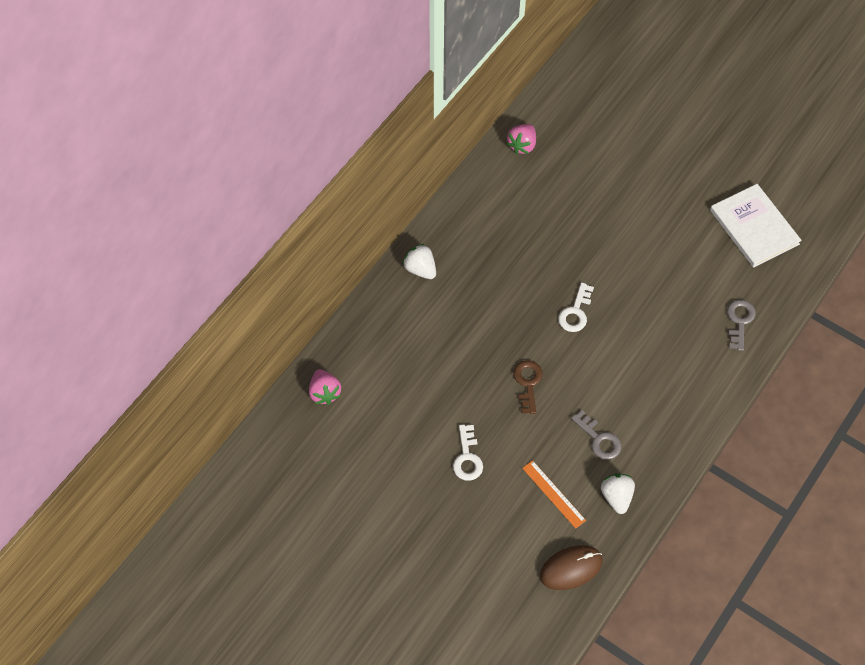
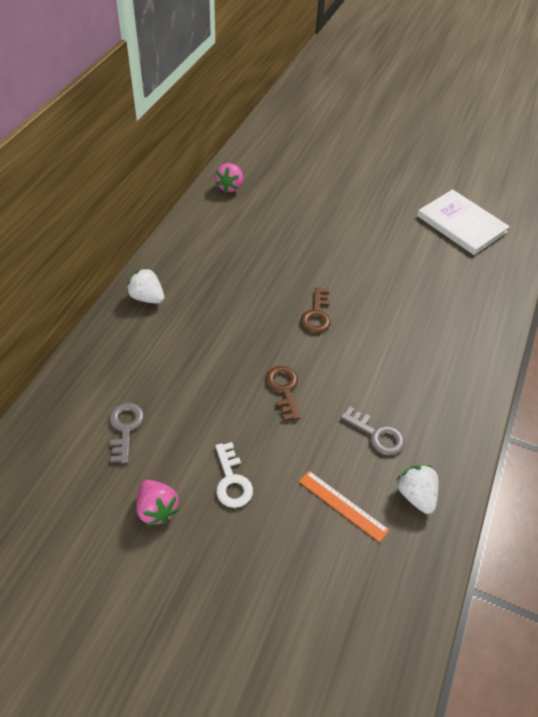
camera: 15 degrees left, 10 degrees down
(324, 393) = (50, 435): pink strawberry -> pink strawberry (157, 509)
(571, 568) = (388, 594): brown mouse -> none
(575, 312) = (316, 315): white key -> brown key
(739, 321) = (479, 301): grey key -> grey key (125, 428)

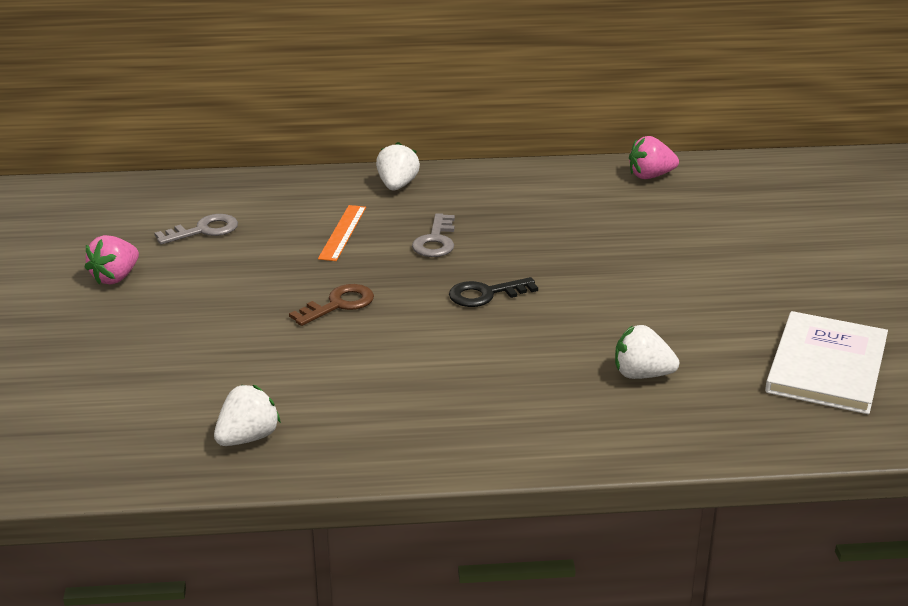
camera: 65 degrees right, 20 degrees down
(232, 481) = (180, 308): white key -> none
(316, 315) = (486, 294): brown key -> black key
(343, 505) = (196, 388): orange ruler -> orange ruler (342, 232)
(377, 434) = (322, 387): grey key -> grey key (436, 241)
(436, 290) = (642, 375): none -> white strawberry

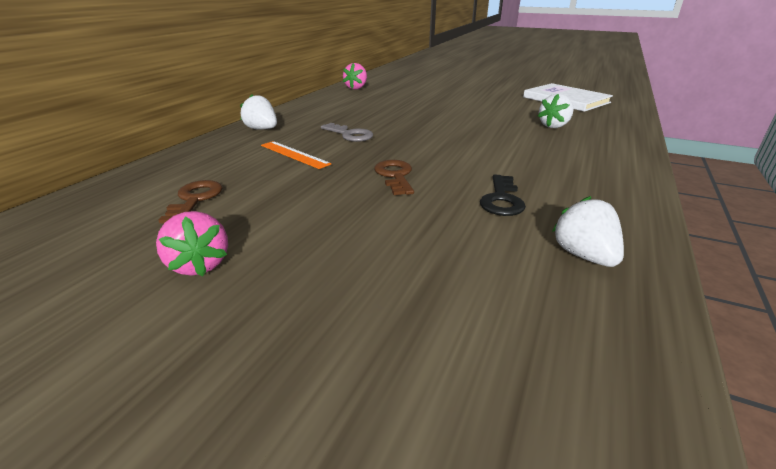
camera: 60 degrees left, 0 degrees up
(204, 230) = (194, 200): grey key -> brown key
(486, 294) = (433, 137): black key -> black key (502, 200)

